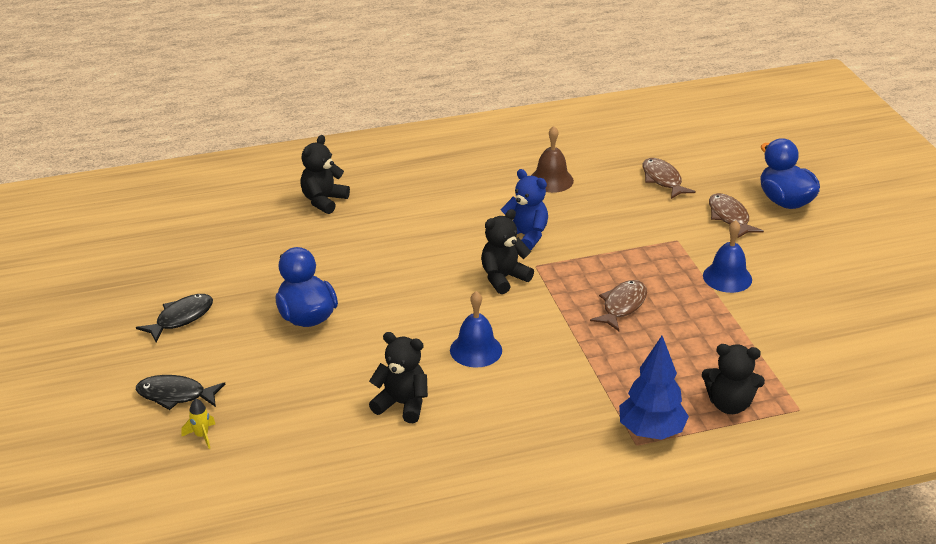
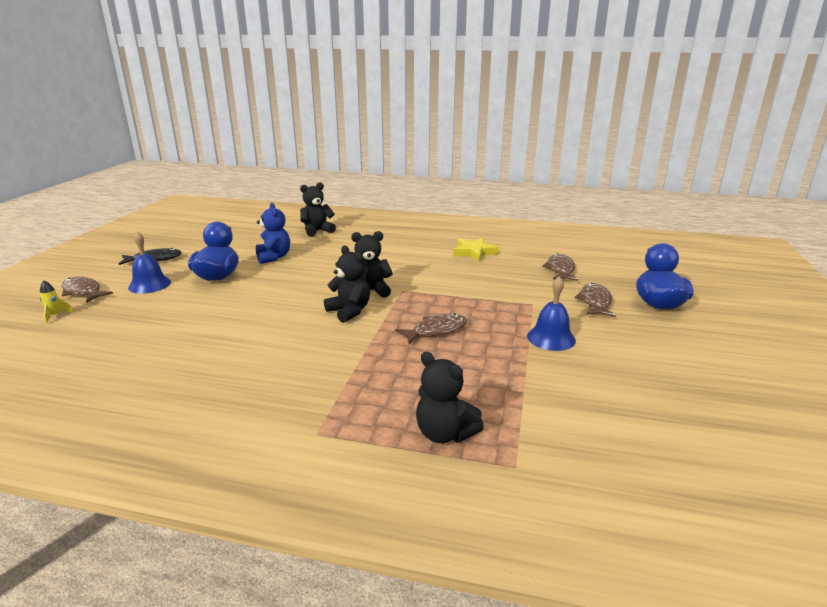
camera: 30 degrees right, 10 degrees down
(175, 395) = (83, 292): black fish -> brown fish
(402, 404) = (191, 339): black teddy bear -> black teddy bear (349, 311)
(476, 350) = (290, 324): blue bell -> blue bell (149, 284)
(525, 236) = (417, 274): blue teddy bear -> blue teddy bear (273, 257)
(551, 180) = (474, 252): brown bell -> yellow star
(651, 432) = (343, 428): blue tree -> none

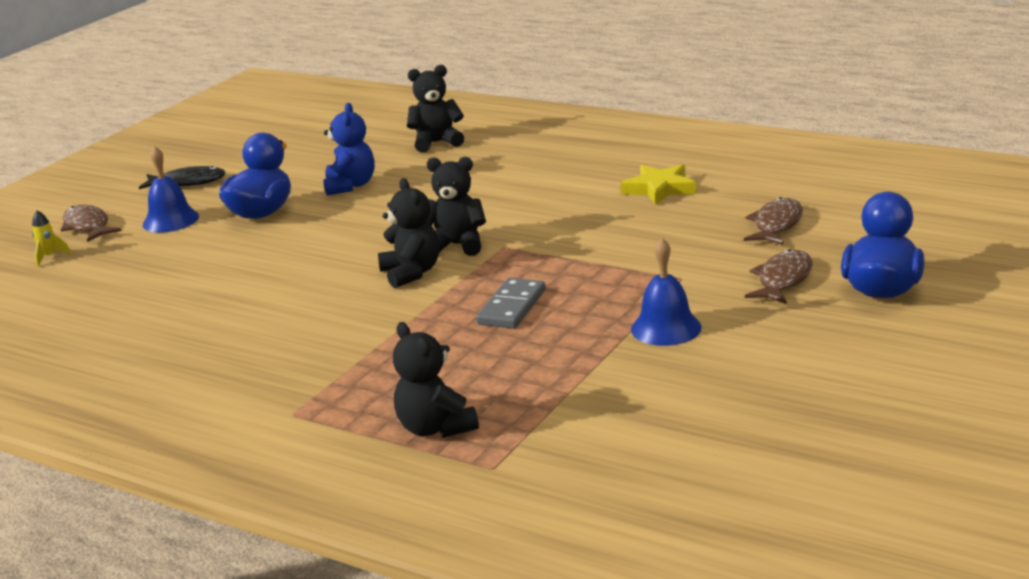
camera: 20 degrees right, 0 degrees up
(436, 331) = (512, 307): brown fish -> grey domino

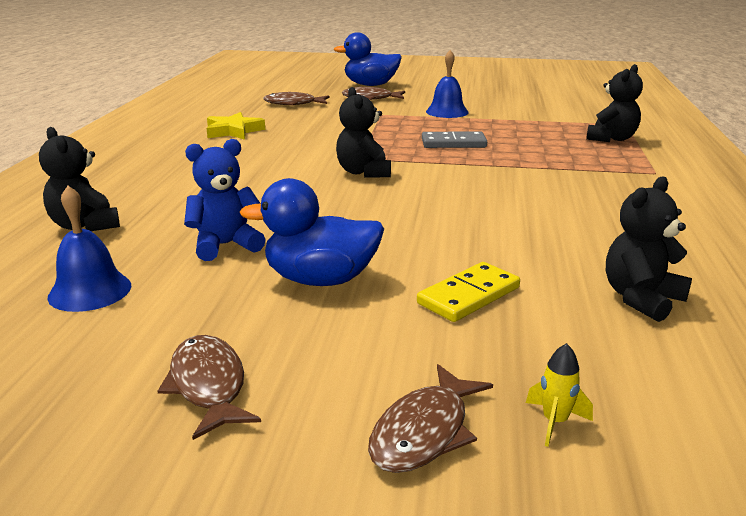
camera: 115 degrees left, 0 degrees up
(171, 220) = (367, 346): blue bell -> blue bell (90, 291)
(182, 256) = (469, 296): none -> yellow domino
(188, 182) = (208, 385): black fish -> brown fish
(411, 273) = (425, 178): black teddy bear -> black teddy bear (641, 299)

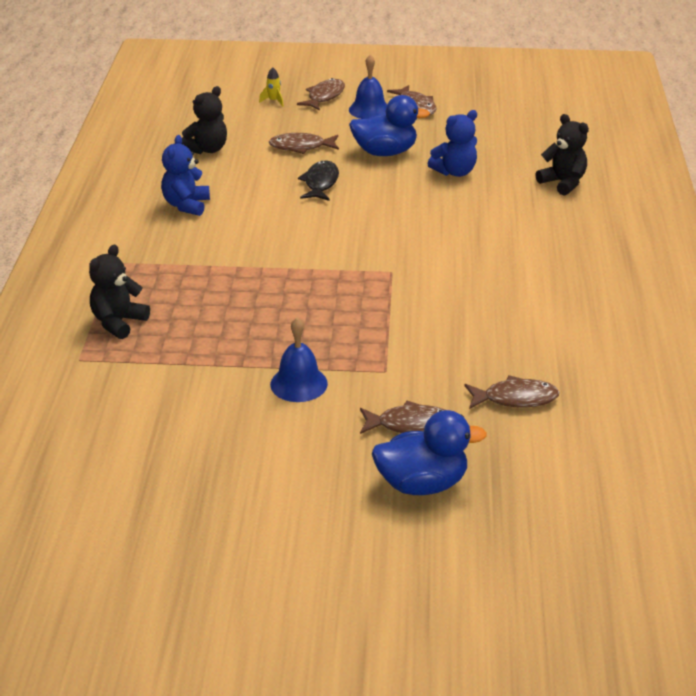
camera: 175 degrees right, 10 degrees up
(90, 291) = (509, 141): blue bell -> blue bell (369, 110)
(233, 131) = (548, 318): yellow star -> none
(363, 172) = (382, 250): black teddy bear -> none
(432, 238) = (320, 183): none -> black fish
(453, 143) = (296, 304): grey domino -> none
(469, 296) = (301, 147): yellow domino -> brown fish
(615, 219) = (186, 205): none -> blue teddy bear

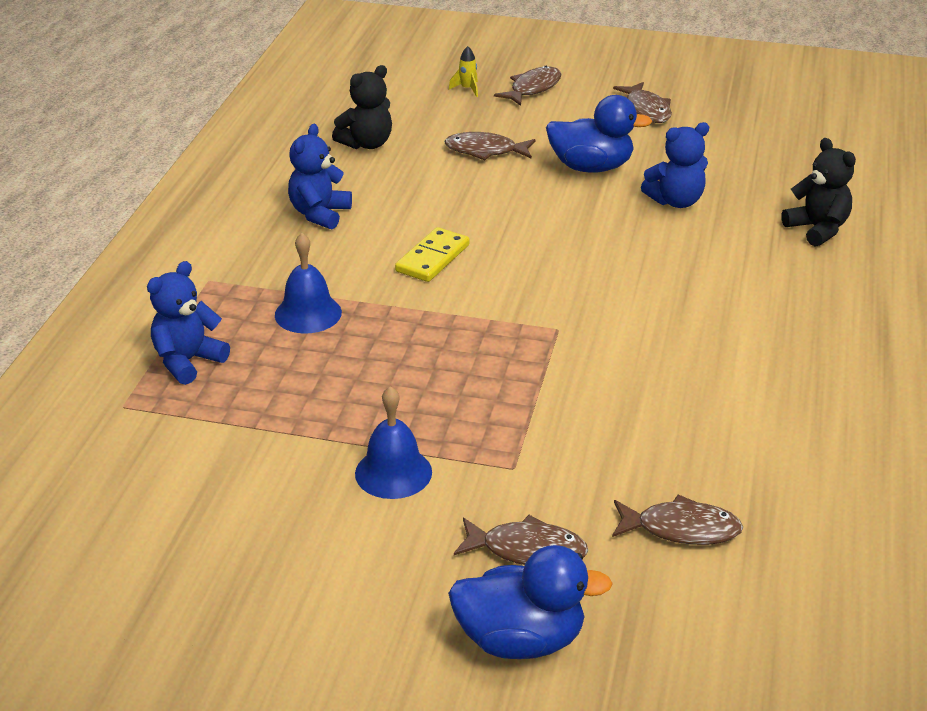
camera: 10 degrees right, 0 degrees up
(118, 322) = (188, 361): black teddy bear -> blue teddy bear
(283, 230) = (433, 258): none -> yellow domino
(320, 183) = (497, 200): black fish -> none
(369, 110) = (585, 110): blue bell -> blue bell (308, 313)

